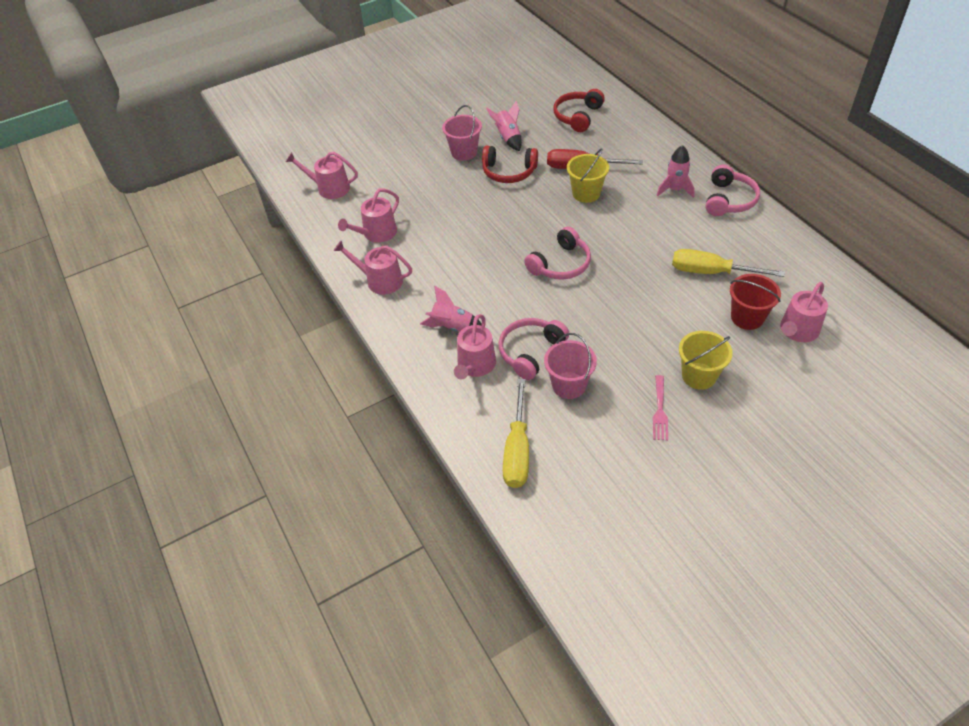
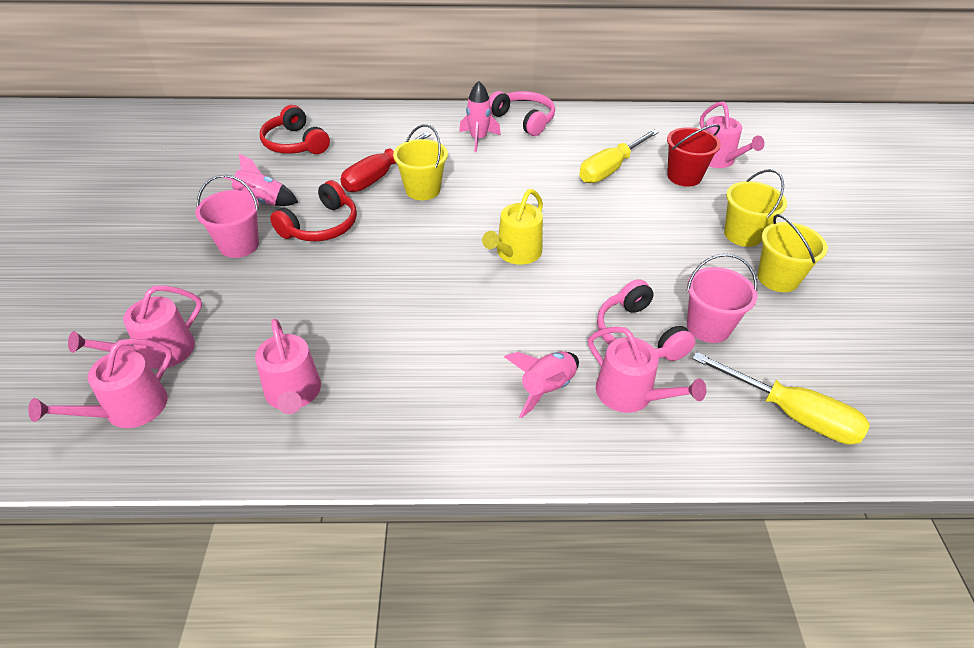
camera: 65 degrees left, 5 degrees down
(380, 280) = (394, 429): pink watering can -> pink watering can (158, 352)
(561, 264) = (515, 253): pink headphones -> yellow watering can
(660, 411) = (778, 278): pink fork -> yellow bucket

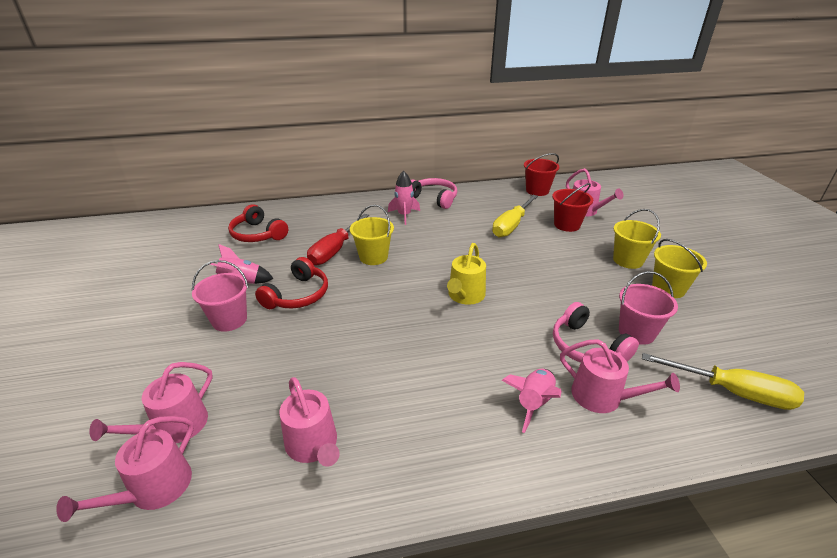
camera: 10 degrees left, 10 degrees down
(665, 123) = (537, 190): none -> red bucket

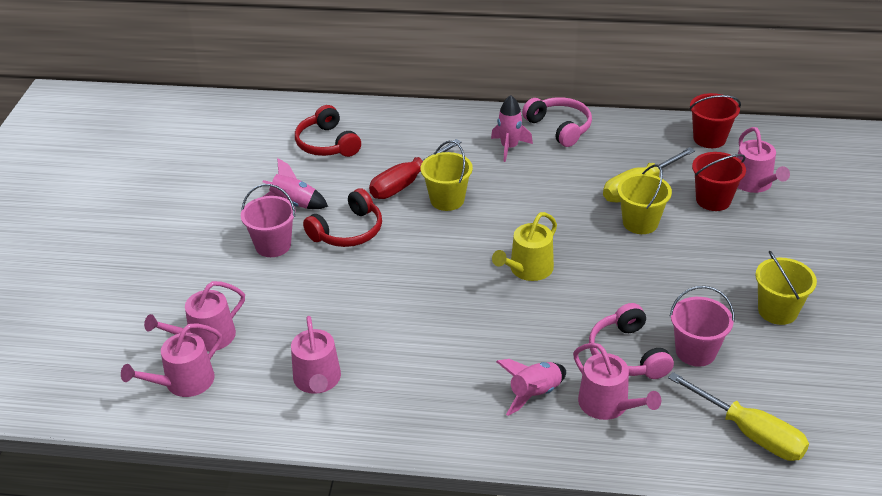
camera: 20 degrees right, 5 degrees up
(628, 260) = (756, 265): yellow bucket -> yellow bucket (640, 223)

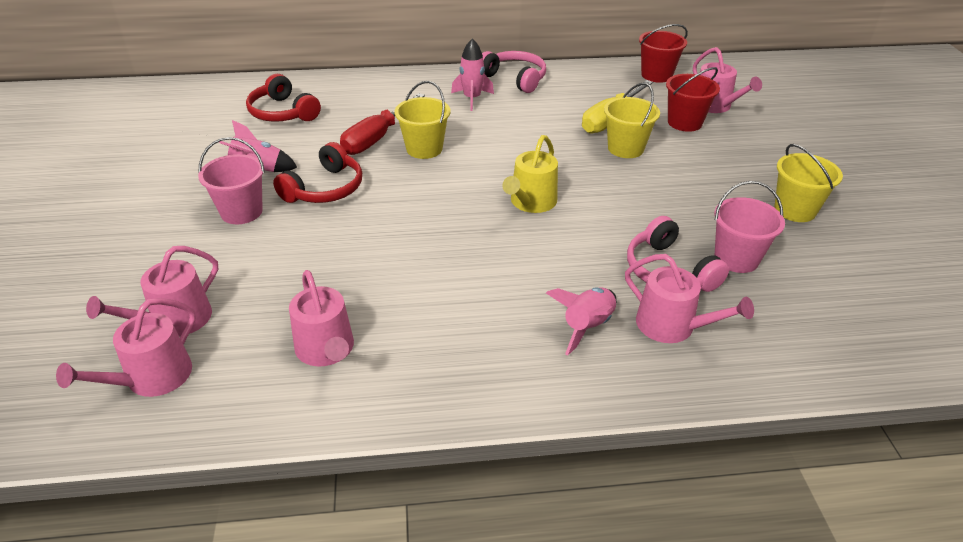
camera: 15 degrees left, 0 degrees up
(750, 433) = (834, 332): yellow screwdriver -> none

